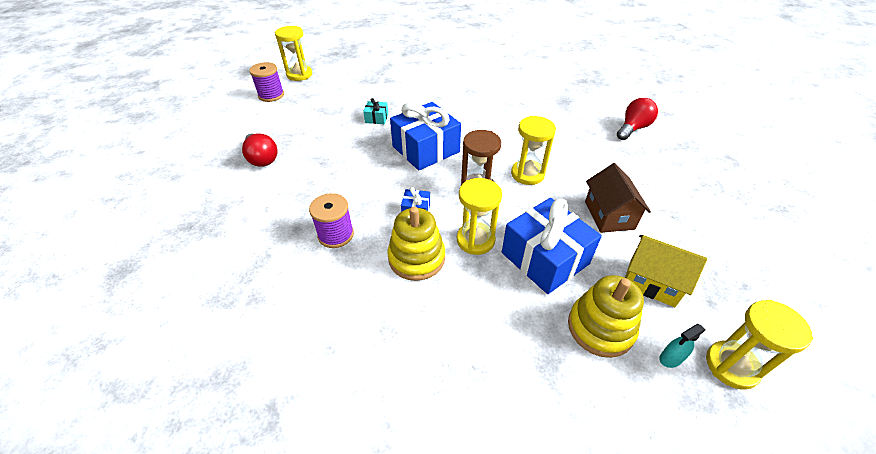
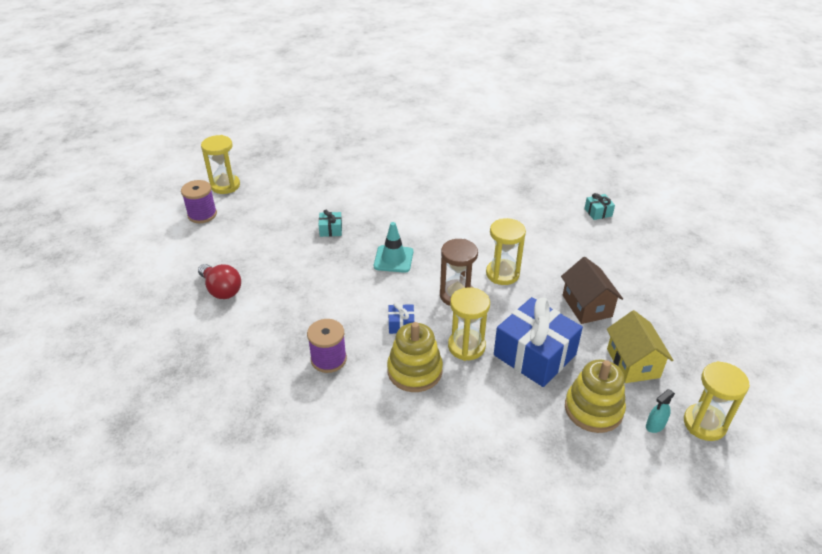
camera: 10 degrees left, 5 degrees down
(426, 149) = (393, 259): blue gift -> turquoise traffic cone
(633, 128) = (598, 212): red light bulb -> turquoise gift
(652, 282) = (633, 363): yellow house -> yellow house turned 60 degrees clockwise

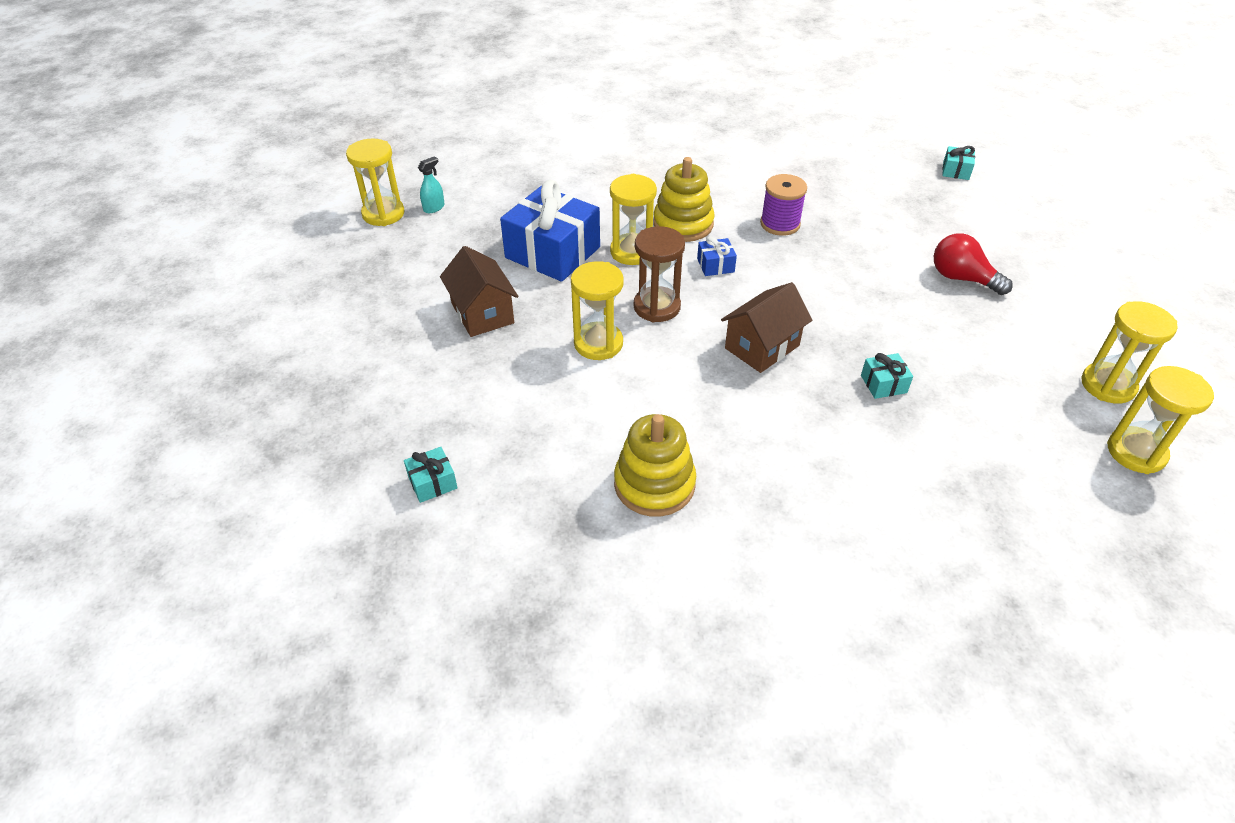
camera: 170 degrees right, 5 degrees up
(118, 403) = (956, 171): none -> turquoise gift
(202, 215) = (1107, 385): purple spool -> yellow hourglass
(393, 259) = (762, 347): turquoise traffic cone -> brown house
(593, 409) = (493, 213): yellow stacking toy -> yellow stacking toy (654, 484)
(633, 363) = (440, 257): yellow house -> none

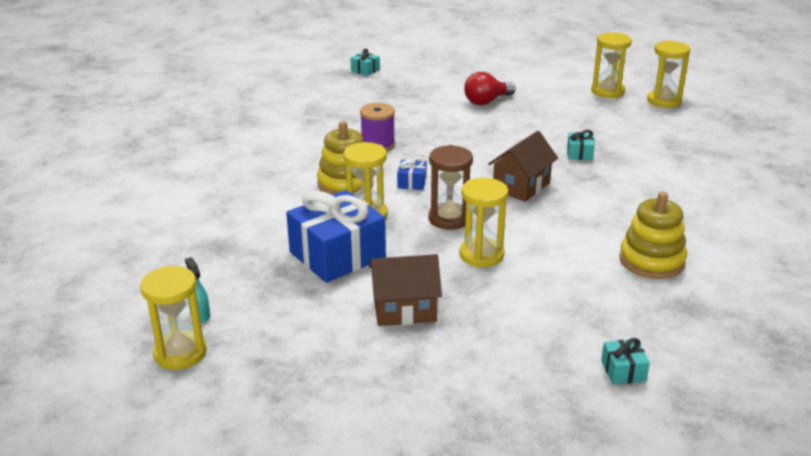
camera: 70 degrees left, 15 degrees down
(762, 347) = (521, 186): brown house -> brown house turned 60 degrees clockwise

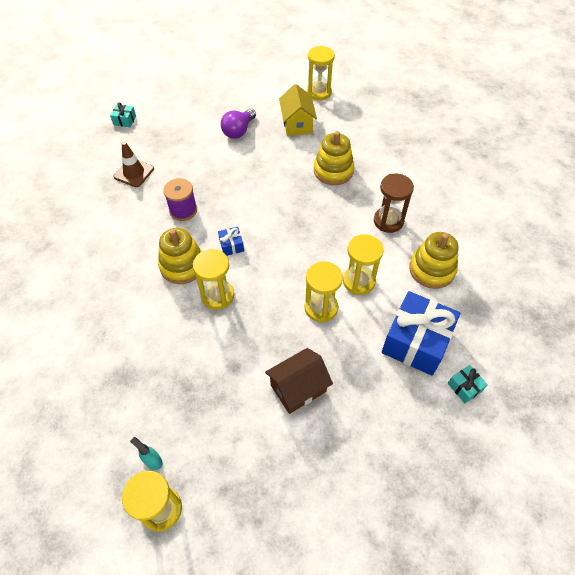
camera: 25 degrees left, 25 degrees up
(337, 255) = (220, 349): blue gift -> blue gift (416, 341)
(346, 108) = (134, 173): none -> brown traffic cone
(449, 219) = (279, 277): brown hourglass -> brown hourglass (388, 221)
(486, 101) = (238, 131): red light bulb -> purple light bulb
(521, 186) = (311, 222): brown house -> none
(561, 110) = (297, 124): none -> yellow house
(579, 154) = (333, 171): turquoise gift -> yellow stacking toy
(663, 101) = (361, 92): yellow hourglass -> yellow hourglass (359, 281)

